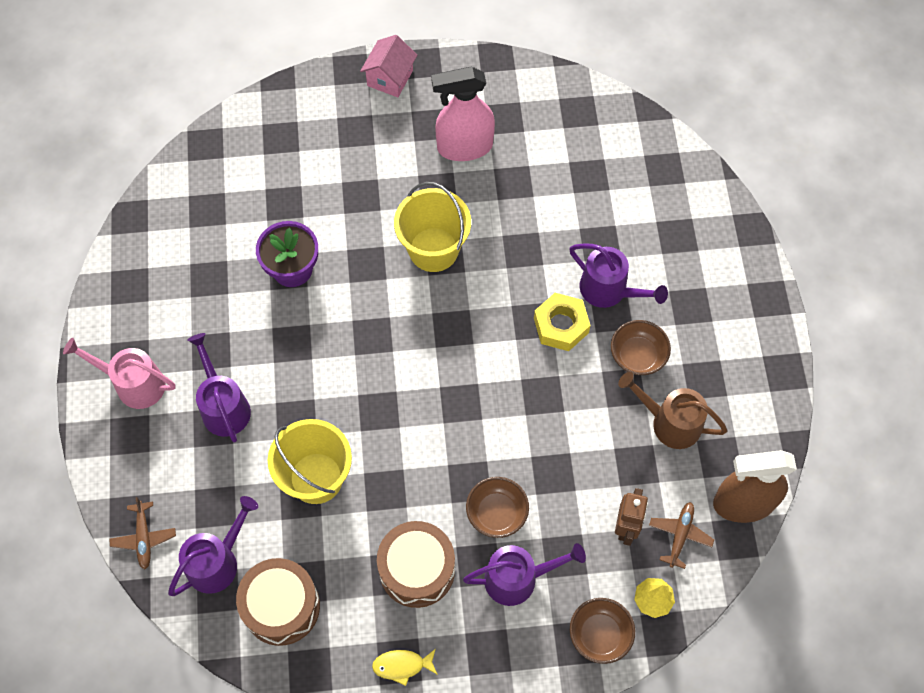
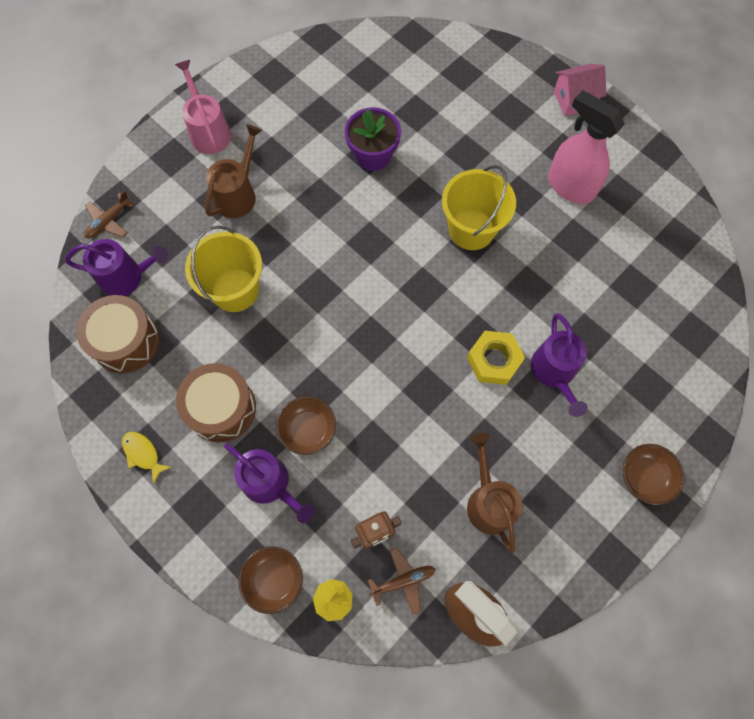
camera: 50 degrees right, 5 degrees up
(223, 406) = (238, 194): purple watering can -> brown watering can
(637, 356) = (521, 434): brown bowl -> brown bowl (644, 477)

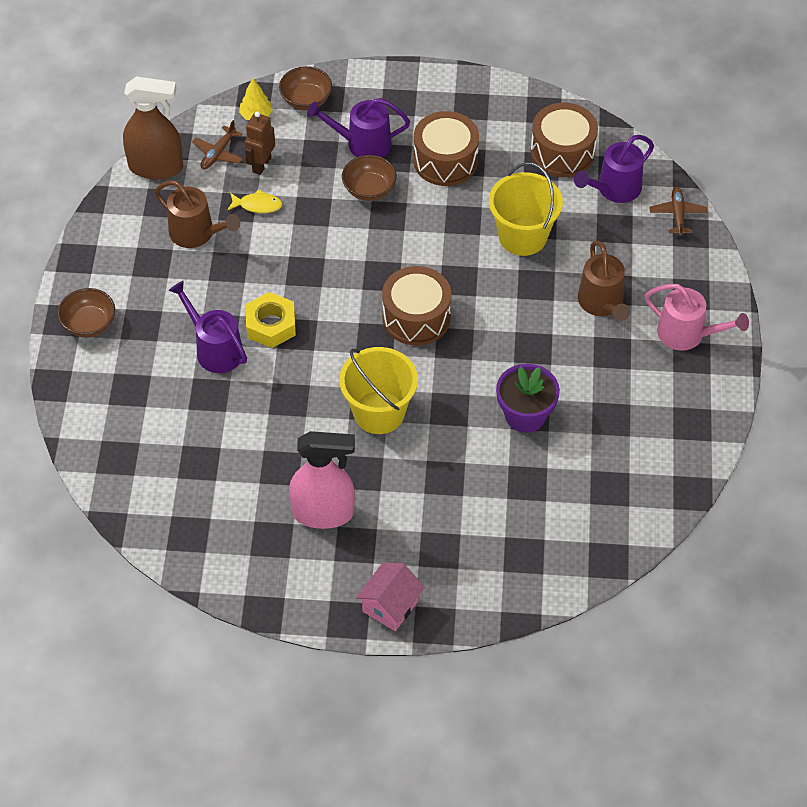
camera: 140 degrees right, 15 degrees down
(143, 454) = (469, 102): yellow fish -> yellow fish (257, 205)
(378, 283) = (416, 317): none -> brown drum

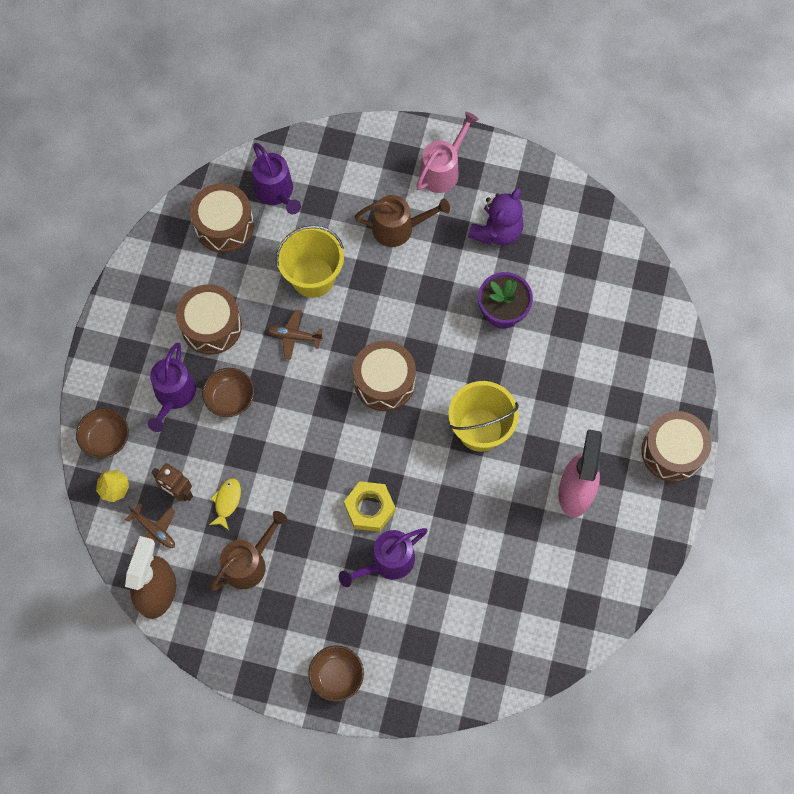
camera: 80 degrees left, 15 degrees up
(390, 606) = (672, 452): pink house -> brown drum
(624, 396) = (497, 231): none -> purple teddy bear
(677, 214) = (315, 148): brown plane -> brown plane (294, 336)

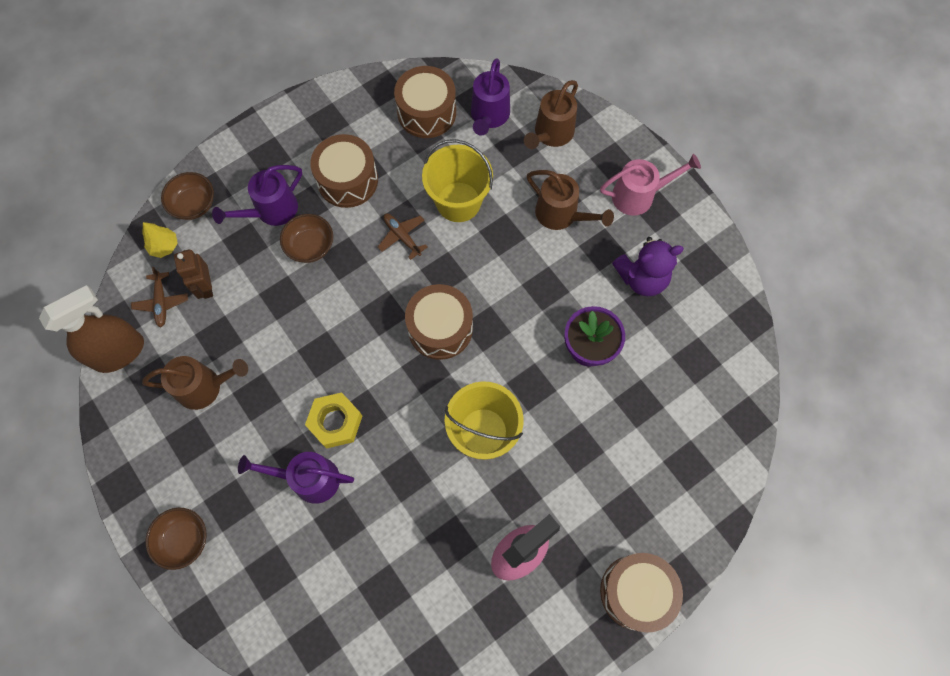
camera: 40 degrees right, 0 degrees up
(227, 501) = (233, 324): yellow fish -> none
(336, 171) = (551, 134): none -> brown watering can

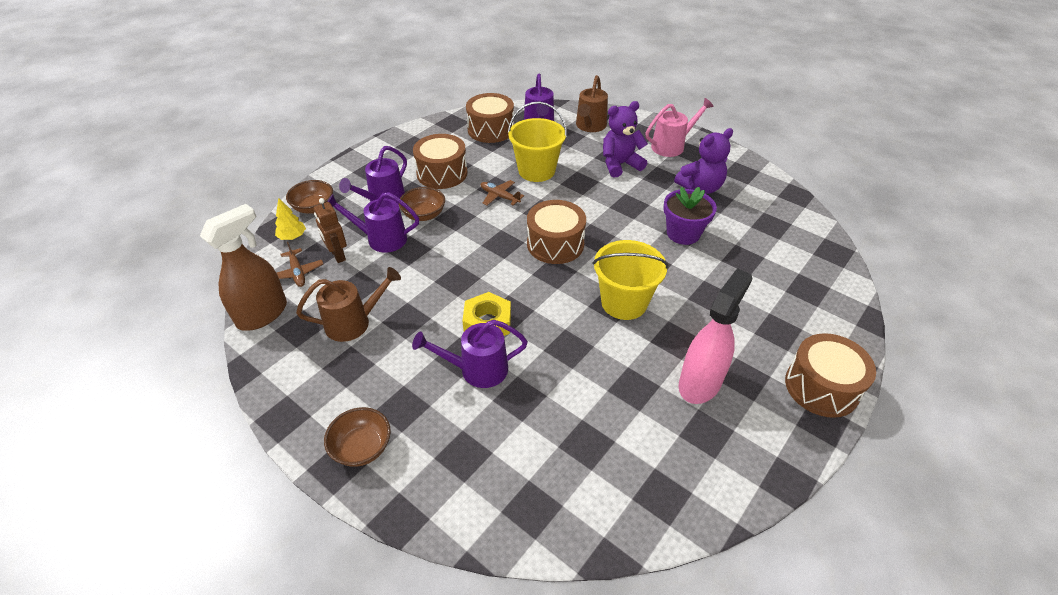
camera: 15 degrees left, 25 degrees down
(256, 273) = (381, 239): none -> purple watering can
(561, 215) = (620, 164): brown watering can -> purple teddy bear

